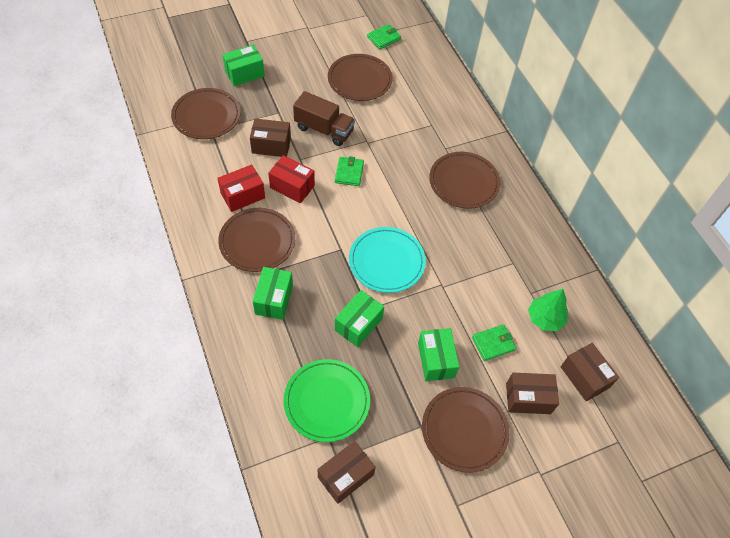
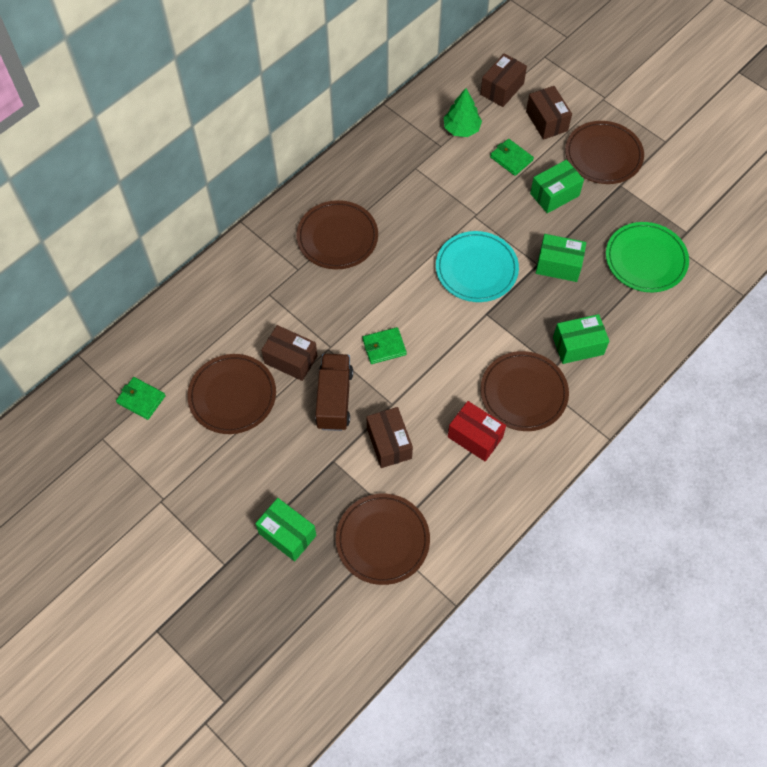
camera: 110 degrees left, 5 degrees up
(292, 186) = (435, 394): red box -> none
(345, 476) = (696, 221): brown box -> brown box (291, 359)

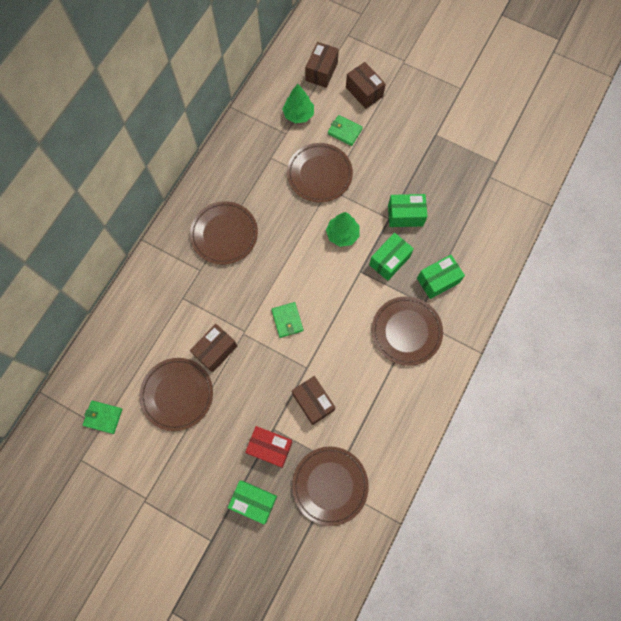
camera: 15 degrees left, 10 degrees up
(291, 359) = (215, 350): brown box -> brown box turned 60 degrees counterclockwise
(334, 399) = (260, 376): brown truck -> none
(384, 347) = (287, 320): green wallet -> green wallet turned 75 degrees counterclockwise
(475, 437) = (378, 379): red box -> red box (270, 447)
(476, 269) = (342, 234): turquoise plate -> green tree
(554, 194) = (386, 155): green box -> green box (389, 261)
(603, 155) = (416, 111): brown plate -> brown plate (319, 174)
(645, 259) = (471, 194): green plate -> none

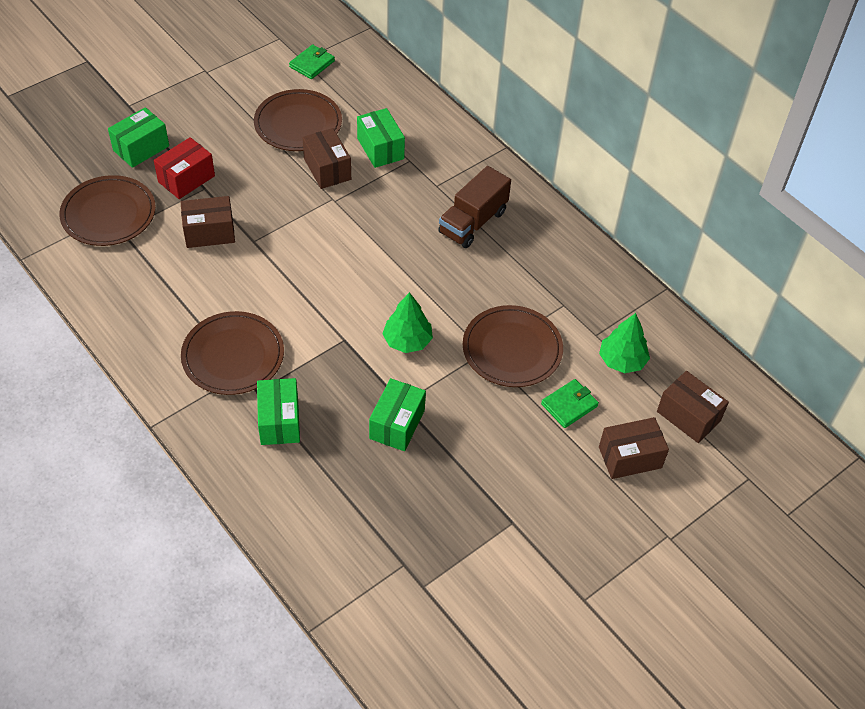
camera: 110 degrees right, 20 degrees down
(224, 234) = (473, 222): brown plate -> brown truck
(287, 320) = (323, 243): green wallet -> none
(389, 261) = (340, 377): green box -> green box (380, 148)

